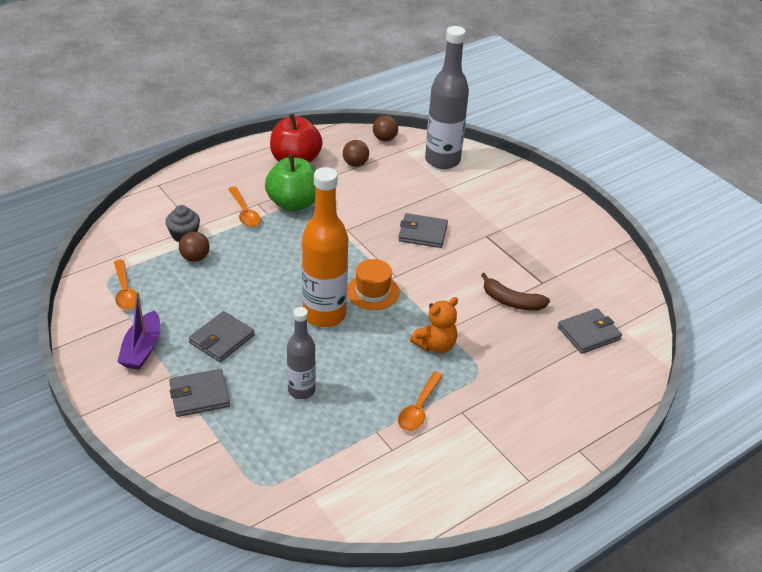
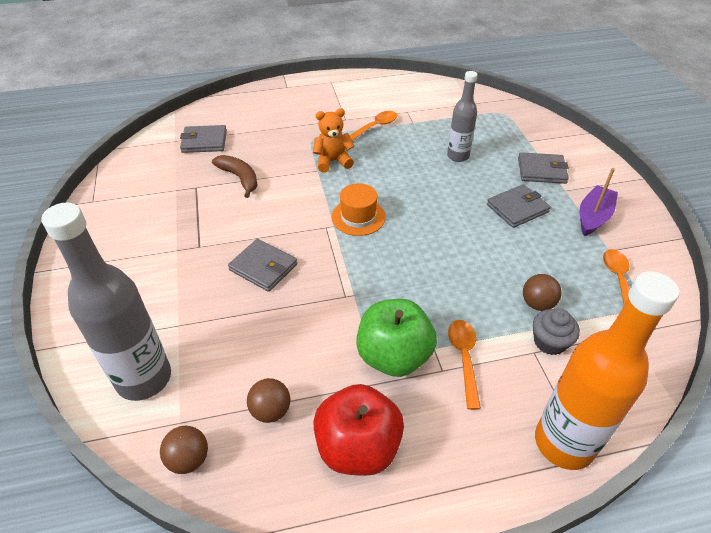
camera: 155 degrees left, 5 degrees up
(324, 314) = (415, 207): orange bottle -> orange bottle (564, 443)

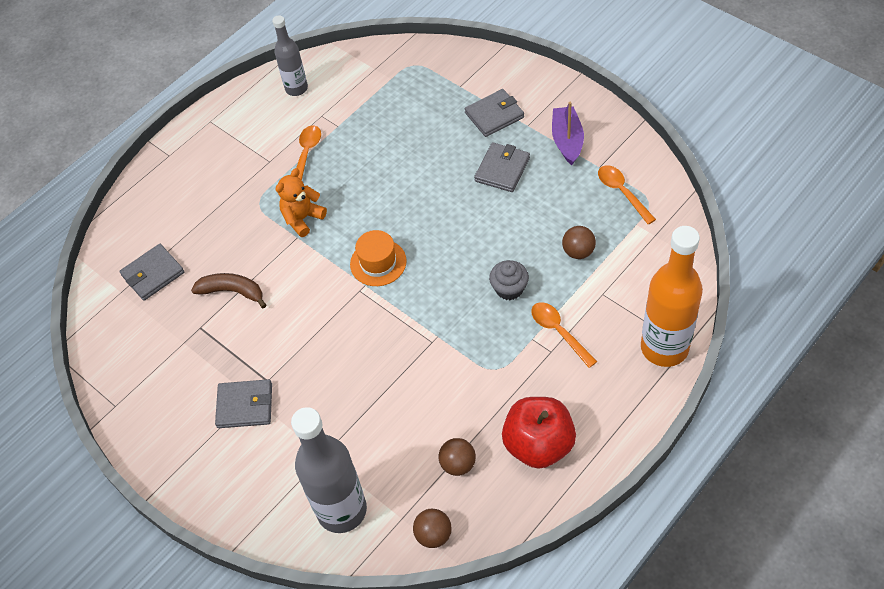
camera: 30 degrees left, 10 degrees up
(263, 267) = (342, 362): grey wallet -> grey wallet (245, 405)
(394, 356) = (509, 364): green apple -> none
(458, 156) = (411, 142): grey bottle -> grey bottle (296, 88)
(549, 342) = (607, 278): grey cupcake -> grey cupcake (509, 288)

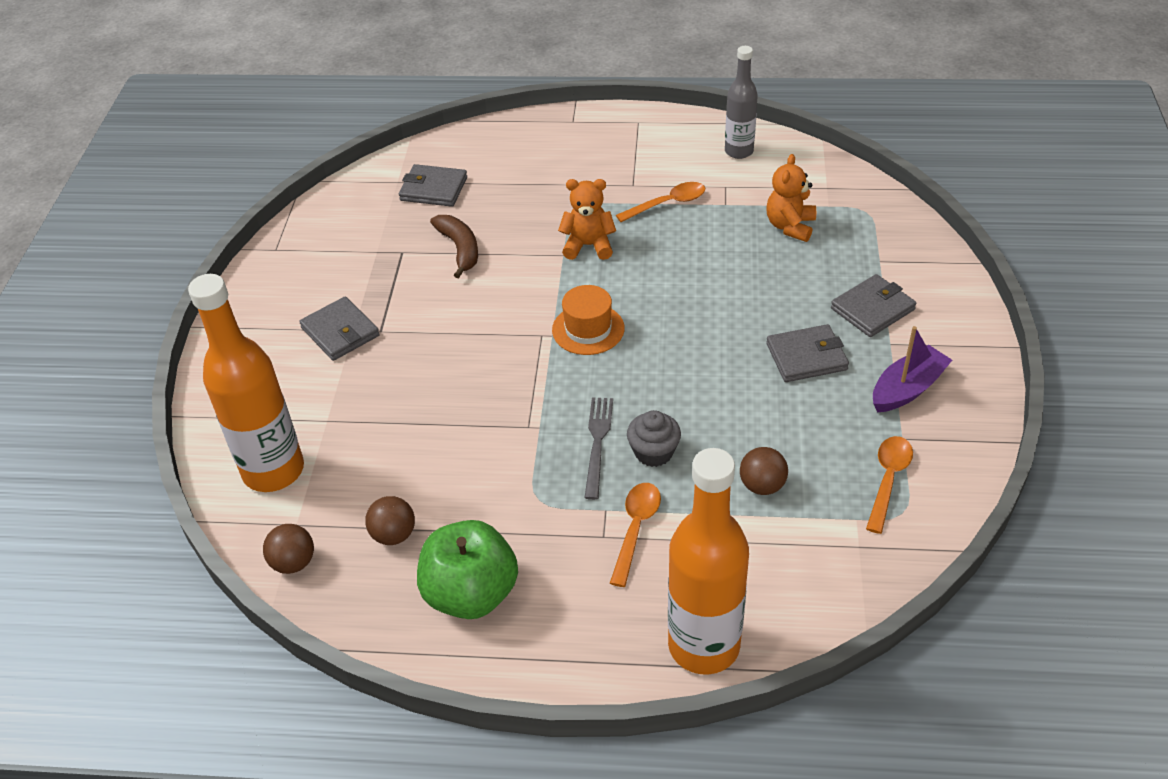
camera: 50 degrees right, 10 degrees down
(342, 510) = (273, 471): grey bottle -> orange bottle
(390, 107) = (790, 226): none -> orange teddy bear
(477, 313) = (597, 443): none -> grey fork
(494, 115) = (872, 309): grey wallet -> grey wallet turned 60 degrees counterclockwise
(538, 445) = (471, 593): red apple -> green apple

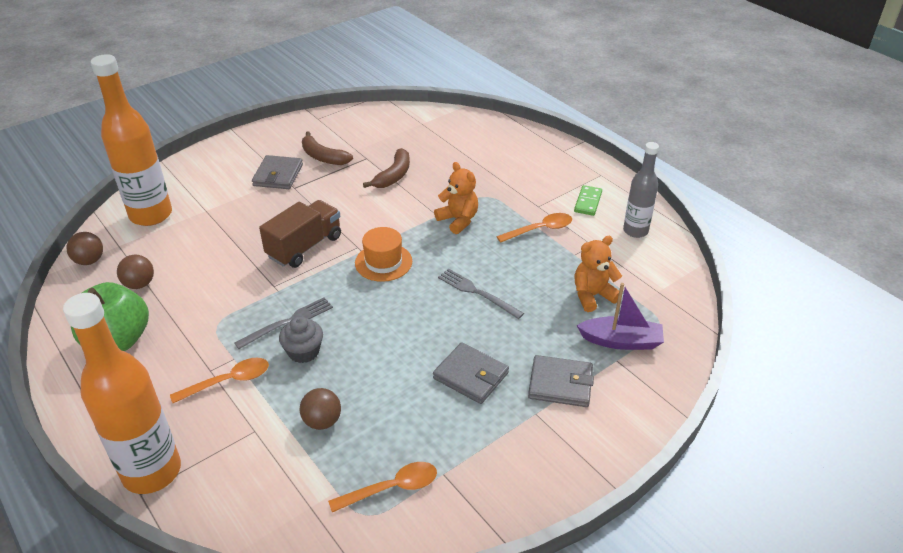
camera: 45 degrees right, 5 degrees down
(355, 281) = (323, 157): none -> brown banana
(433, 189) = (432, 138): grey wallet -> none
(493, 373) = (304, 247): none -> brown truck
(666, 153) = (588, 202): none -> green domino
(667, 204) = (540, 230): orange spoon -> orange spoon turned 45 degrees counterclockwise
(705, 292) = (477, 293): none -> grey fork
(907, 389) = (498, 449): purple boat -> purple boat (621, 341)

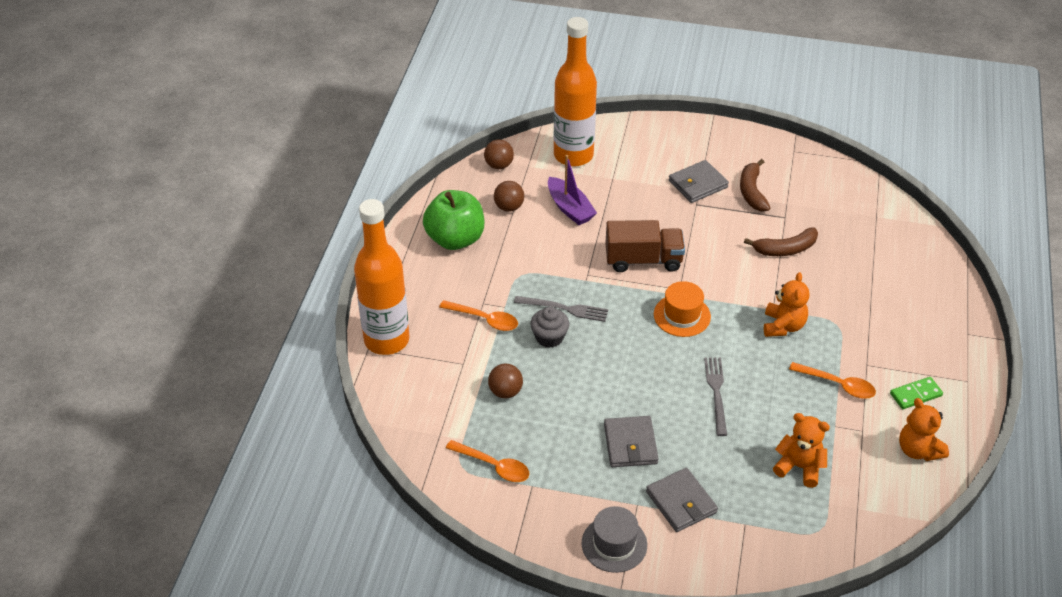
camera: 50 degrees right, 5 degrees up
(562, 457) = (614, 544): none -> grey hat
(621, 341) = (769, 515): purple boat -> purple boat (570, 208)
(635, 231) = (918, 450): grey bottle -> orange teddy bear

